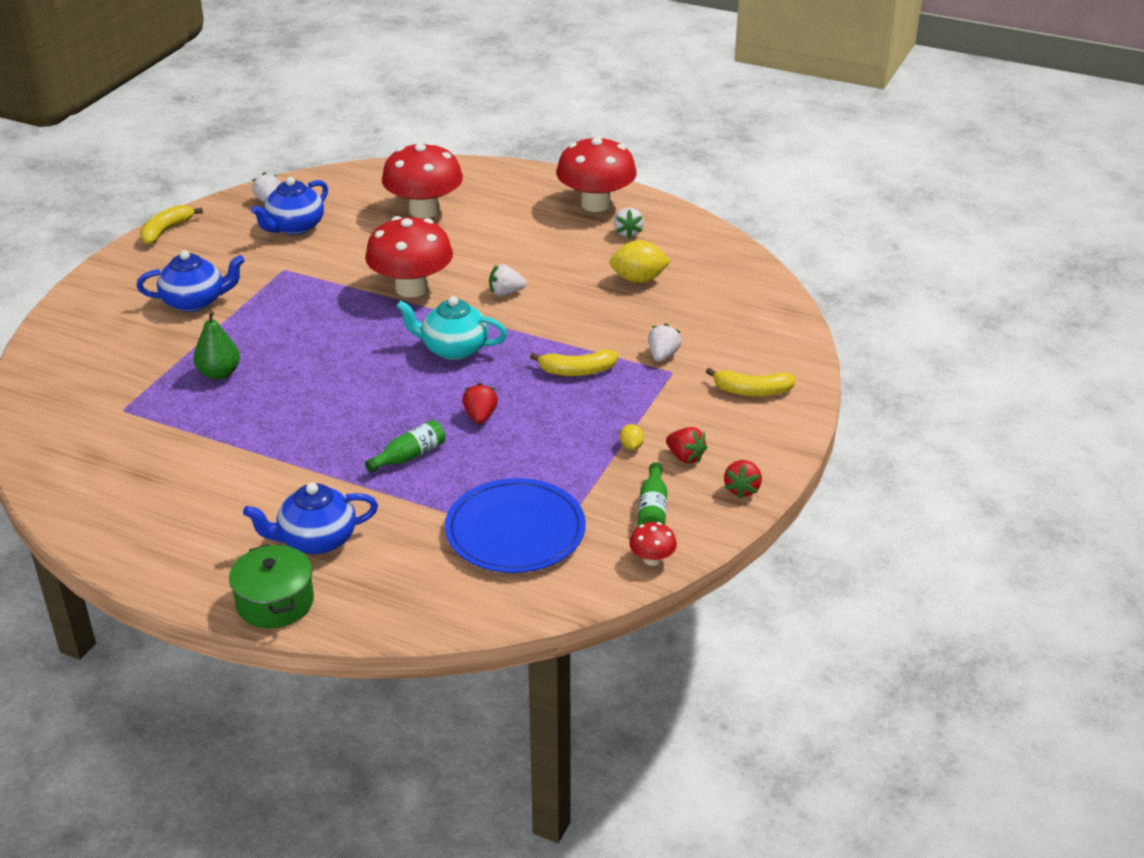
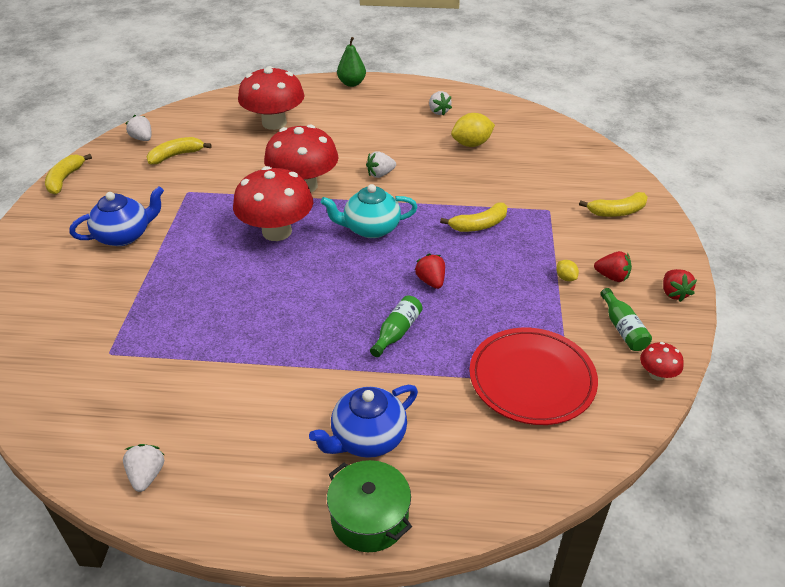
camera: 20 degrees left, 5 degrees up
(219, 373) = (182, 296): green pear -> green pear (351, 83)
(294, 227) = (176, 155): blue teapot -> yellow banana
(515, 531) = (532, 379): blue plate -> red plate
(596, 204) = (400, 95): red mushroom -> red mushroom (277, 231)
(662, 355) = (532, 198): white strawberry -> white strawberry (147, 475)

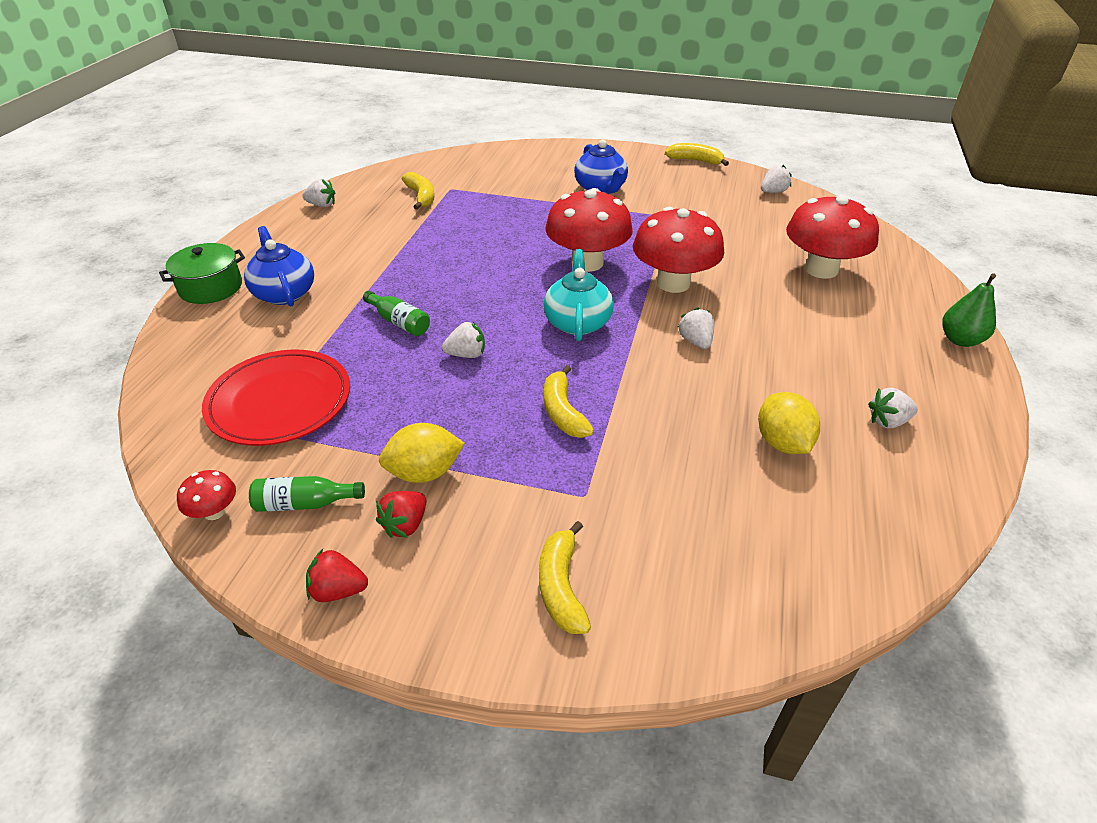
camera: 100 degrees right, 0 degrees up
(176, 155) = (739, 210): yellow banana -> yellow banana (421, 197)
(431, 281) = (466, 354): red strawberry -> white strawberry
(565, 278) = (424, 472): yellow lemon -> yellow lemon, size x2.02

